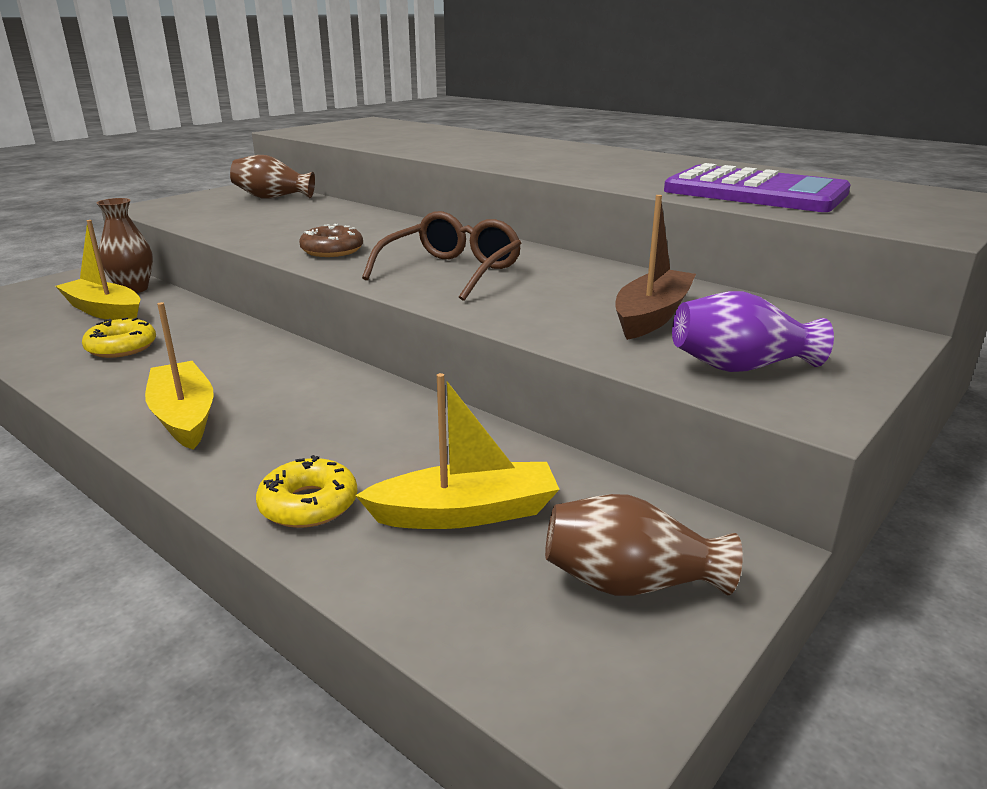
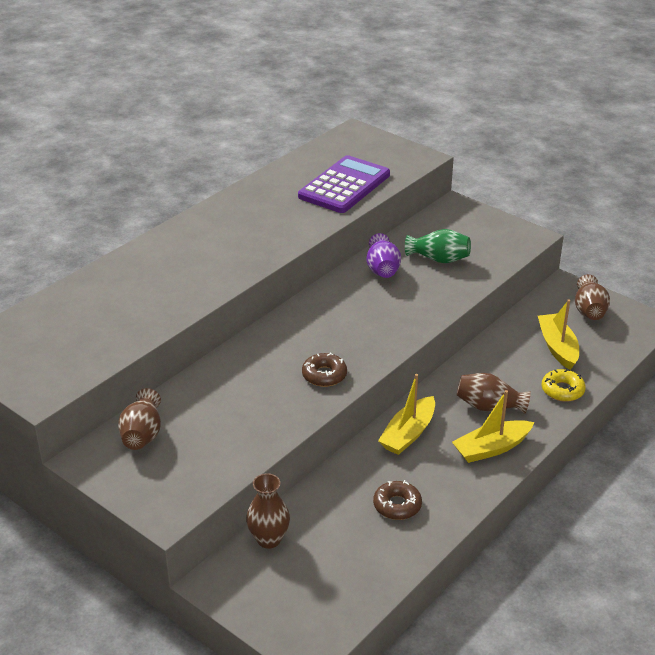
camera: 90 degrees left, 10 degrees up
(104, 311) = (324, 540): yellow boat -> yellow boat (408, 434)
(121, 347) = (397, 505): yellow donut -> brown donut
(293, 420) = (489, 406): none -> brown vase
(451, 272) = (371, 322): brown glasses -> none
(652, 316) = (439, 259): brown boat -> green vase
(740, 367) = (496, 244): purple vase -> purple vase (382, 270)

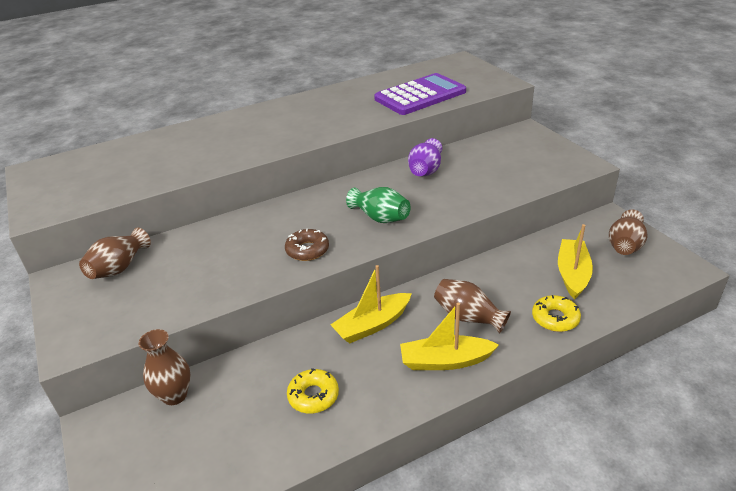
camera: 25 degrees right, 0 degrees up
(397, 505) = (313, 396): brown donut -> yellow donut
(439, 259) = (482, 170): green vase -> green vase (380, 218)

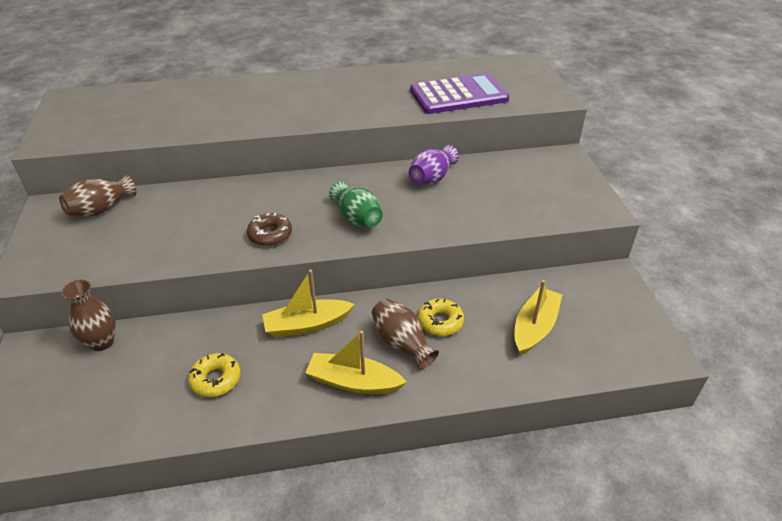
camera: 15 degrees right, 5 degrees up
(555, 318) = (487, 370): yellow donut -> yellow donut (440, 322)
(625, 246) = (610, 311): brown vase -> none

